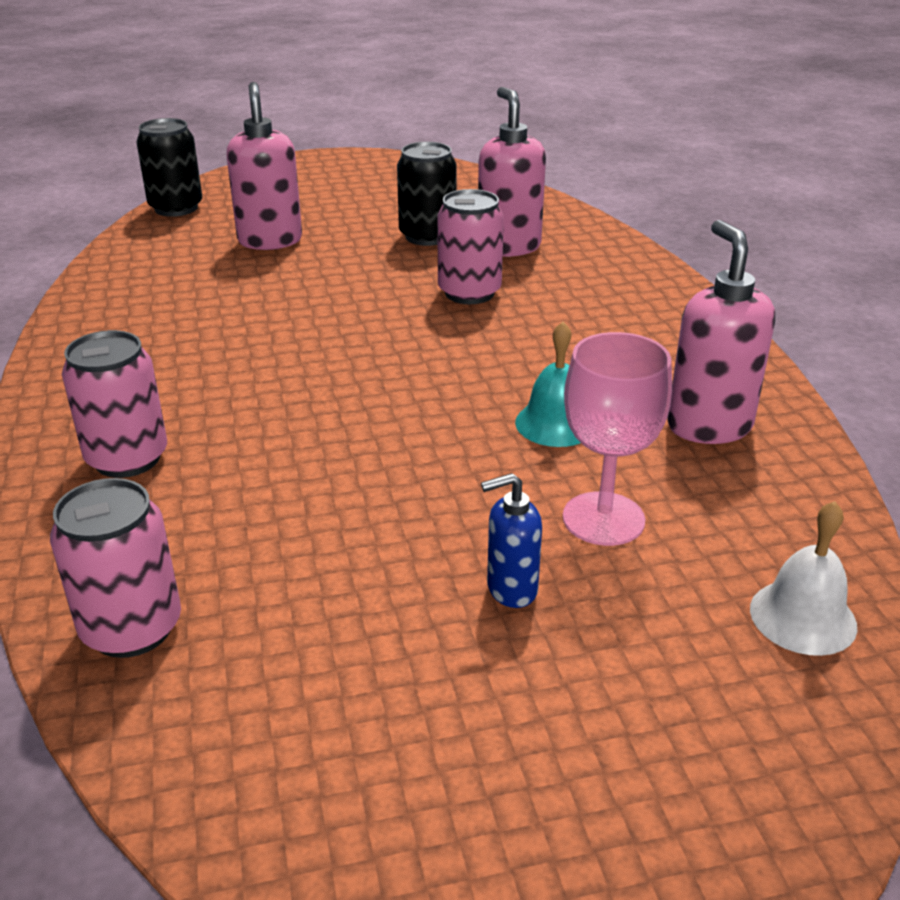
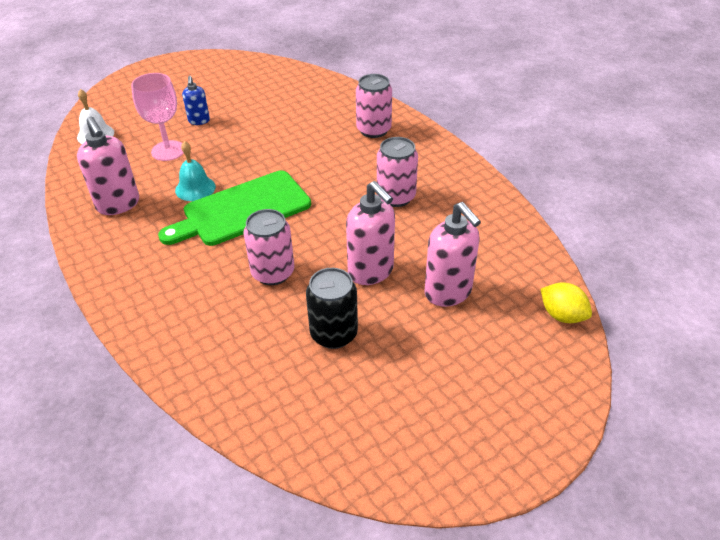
camera: 160 degrees right, 10 degrees up
(132, 628) = (316, 86): pink can -> pink can (396, 197)
(176, 208) = (562, 315): black can -> yellow lemon
(481, 371) = (242, 210): none -> green cutting board
(508, 247) = (263, 337): pink soap dispenser -> pink soap dispenser (371, 271)
(511, 589) = (199, 121): blue soap dispenser -> blue soap dispenser turned 120 degrees clockwise

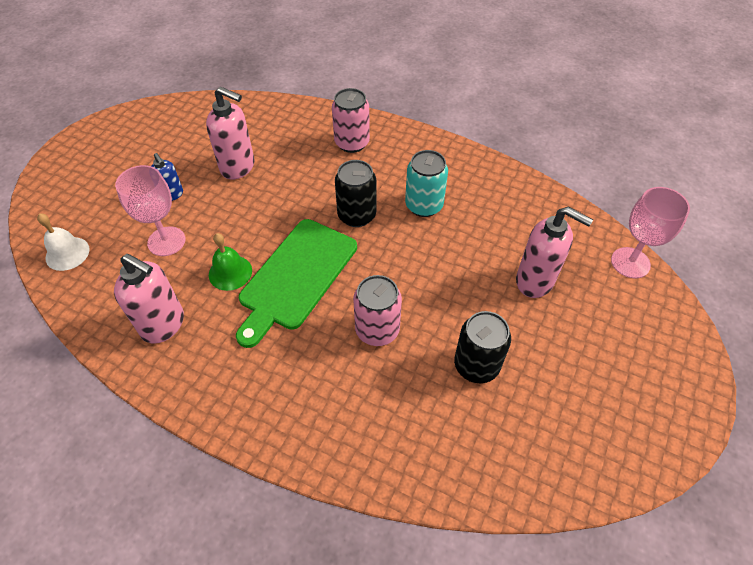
camera: 30 degrees left, 10 degrees up
(195, 188) = (230, 272): turquoise bell -> green bell
(330, 184) = (356, 215): none -> black can
(371, 271) = (460, 289): pink soap dispenser -> pink soap dispenser (238, 167)
(396, 197) = (424, 205): pink can -> turquoise can
(562, 315) = (630, 263): yellow lemon -> pink goblet

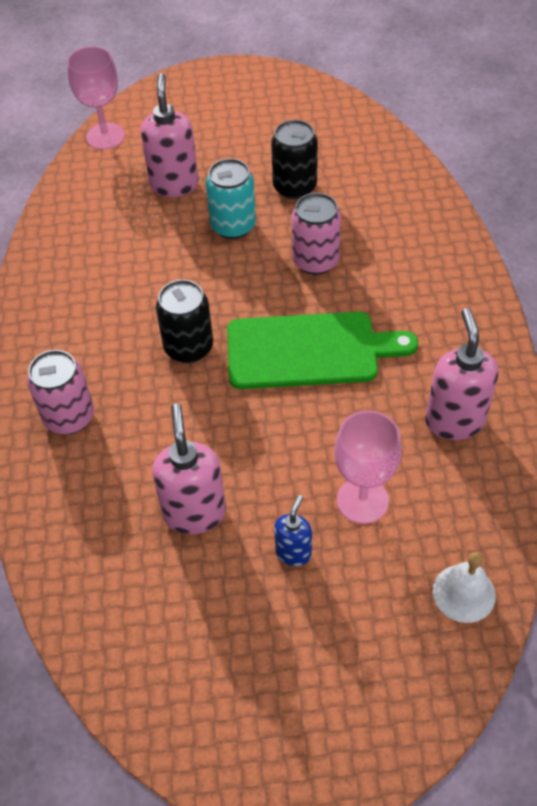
camera: 120 degrees left, 0 degrees up
(230, 272) = (350, 409): green bell -> none
(424, 205) = (132, 299): turquoise can -> turquoise can (233, 226)

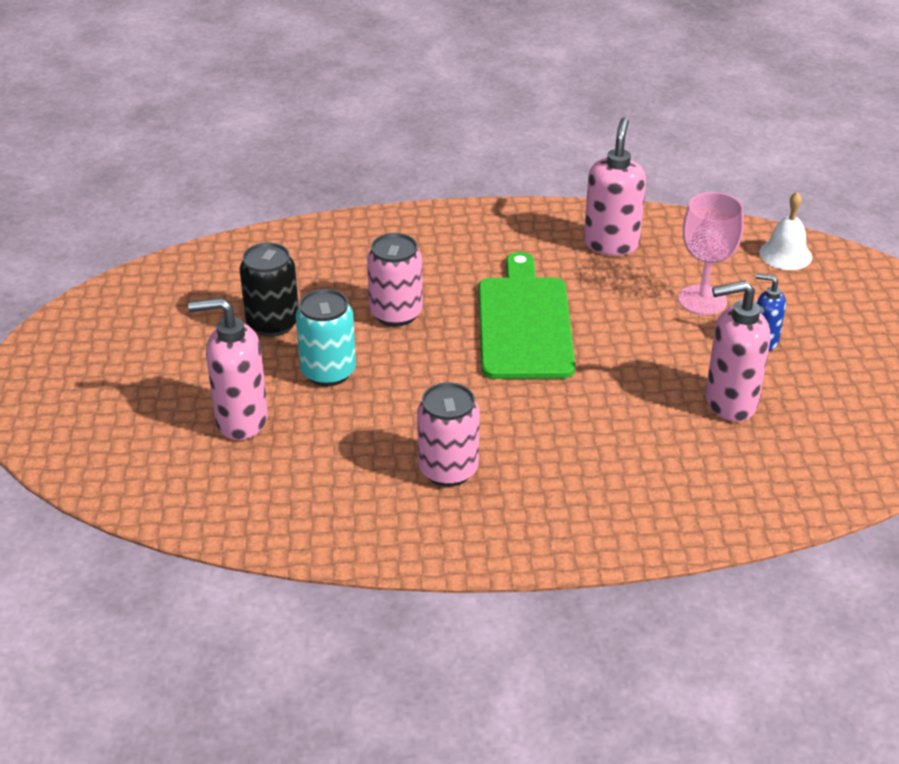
camera: 90 degrees left, 15 degrees down
(69, 417) = (615, 500): pink can -> pink can (448, 470)
(105, 136) = (119, 489): pink goblet -> none
(188, 347) = (516, 407): black can -> none
(454, 421) = (611, 244): pink soap dispenser -> pink soap dispenser turned 105 degrees clockwise

